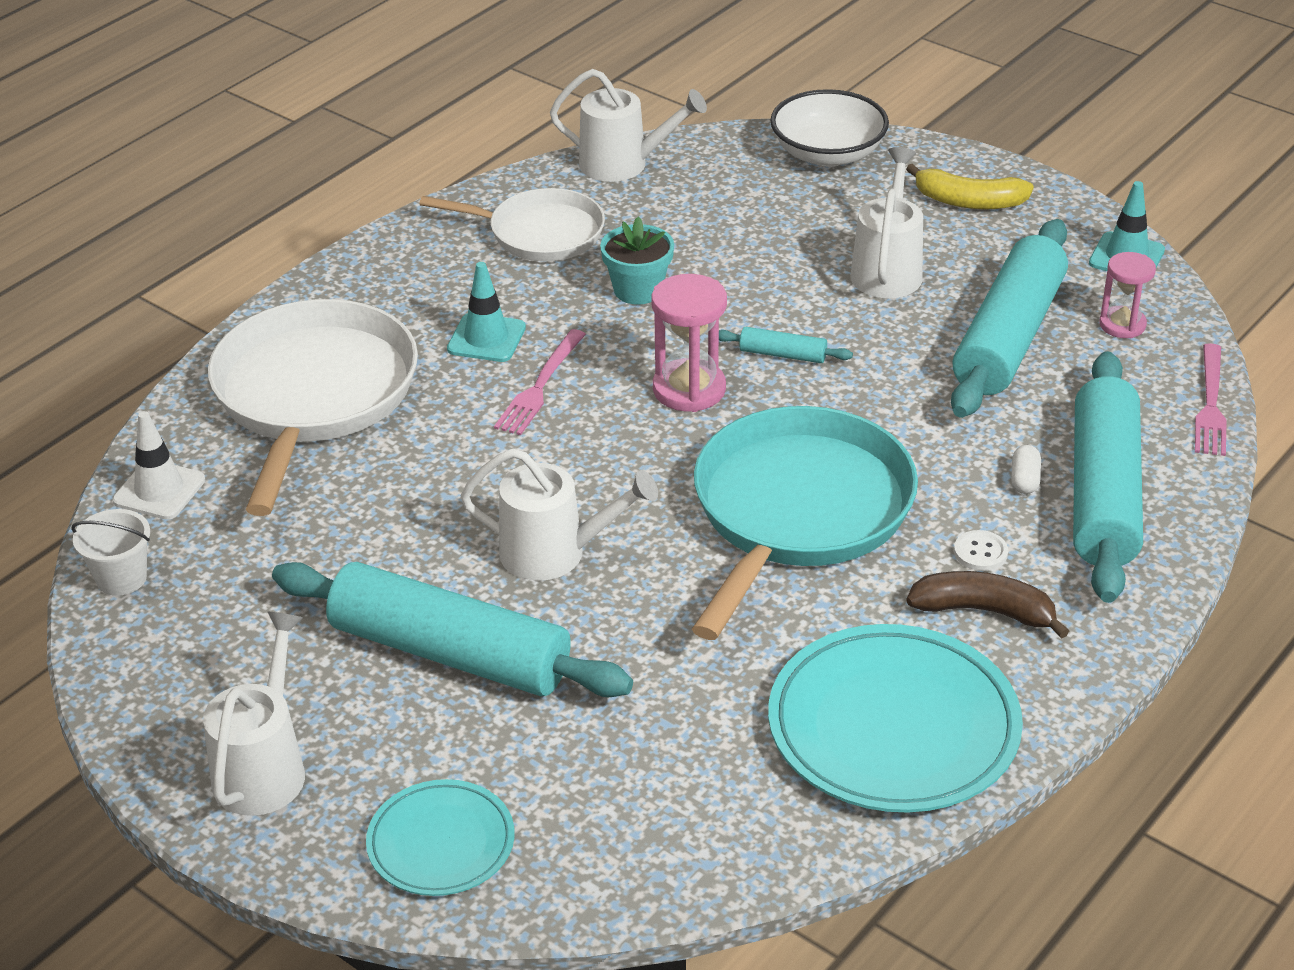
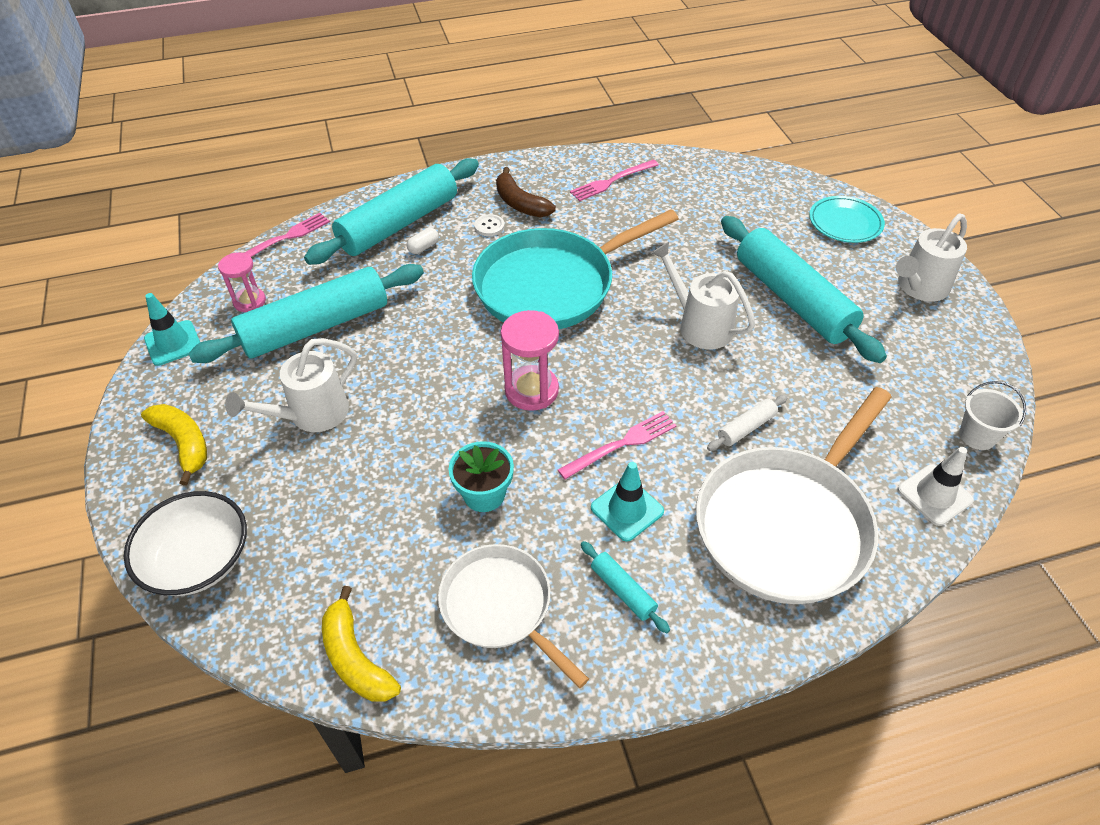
camera: 145 degrees left, 10 degrees up
(411, 462) = (746, 428): none -> white rolling pin
(624, 164) = (355, 658): white watering can -> yellow banana
(782, 354) = (451, 385): turquoise rolling pin -> turquoise rolling pin (623, 591)
(893, 727) = (612, 181): turquoise plate -> pink fork

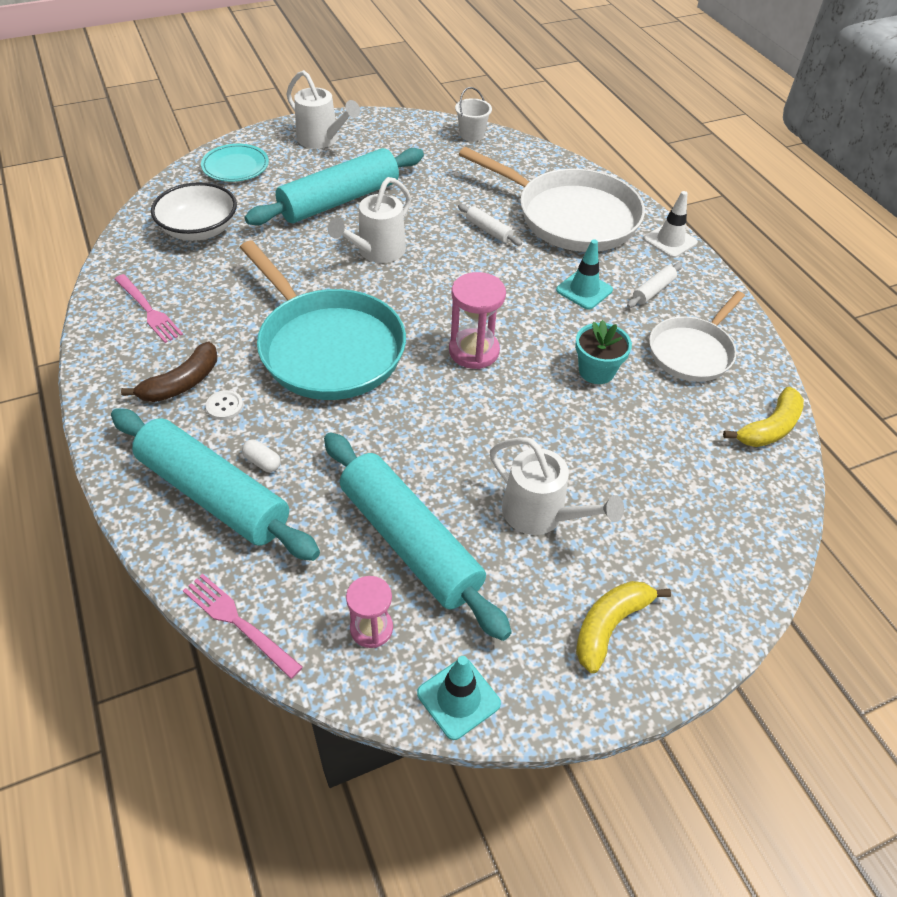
camera: 100 degrees left, 0 degrees up
(198, 560) = (735, 563): white bowl -> white bowl (199, 229)
(621, 444) = (522, 294): pink fork -> none
(623, 591) = (653, 291): turquoise rolling pin -> white rolling pin
(934, 495) = (527, 156): white traffic cone -> white traffic cone (670, 241)

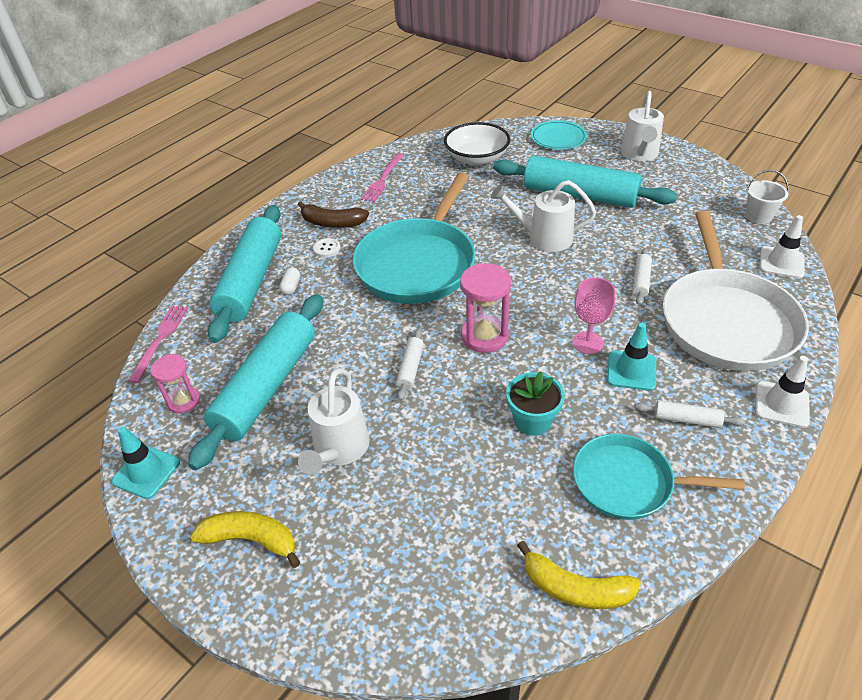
camera: 65 degrees right, 5 degrees down
(474, 419) = (410, 368): none -> white rolling pin
(533, 157) = (781, 263): none -> white traffic cone
(534, 296) = (587, 343): none -> pink goblet
(692, 351) = (628, 482): white pan -> turquoise pan

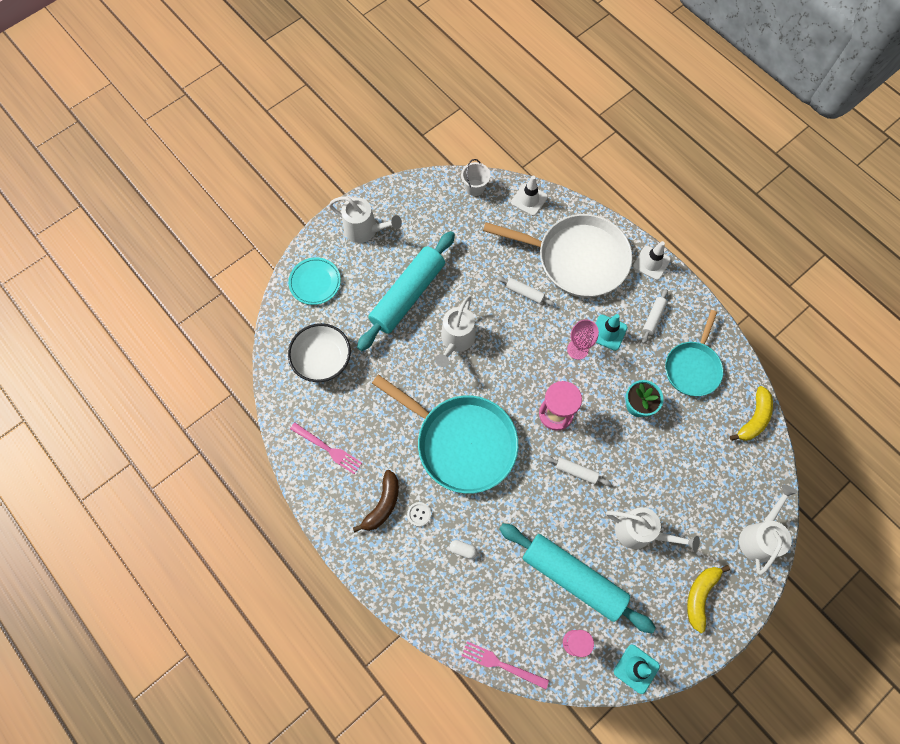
camera: 80 degrees left, 25 degrees up
(251, 281) = (446, 584): turquoise rolling pin -> none
(360, 620) = (759, 536): none -> white watering can

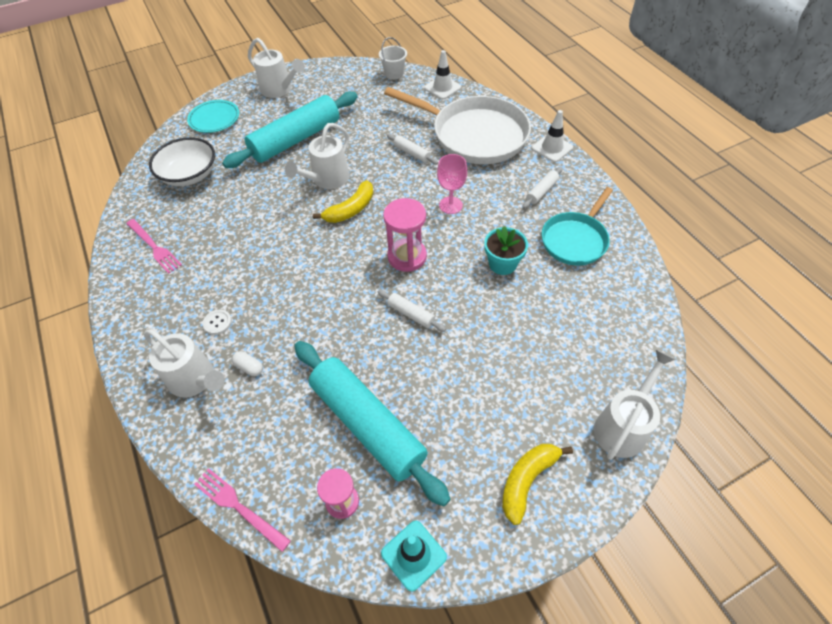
camera: 15 degrees right, 15 degrees down
(383, 504) = (183, 306): brown banana -> none
(461, 442) = (294, 265): turquoise pan -> none
(608, 332) = (488, 196): turquoise traffic cone -> none
(640, 532) = (468, 391): white watering can -> white watering can (196, 380)
(754, 418) = (639, 299): yellow banana -> yellow banana (351, 209)

